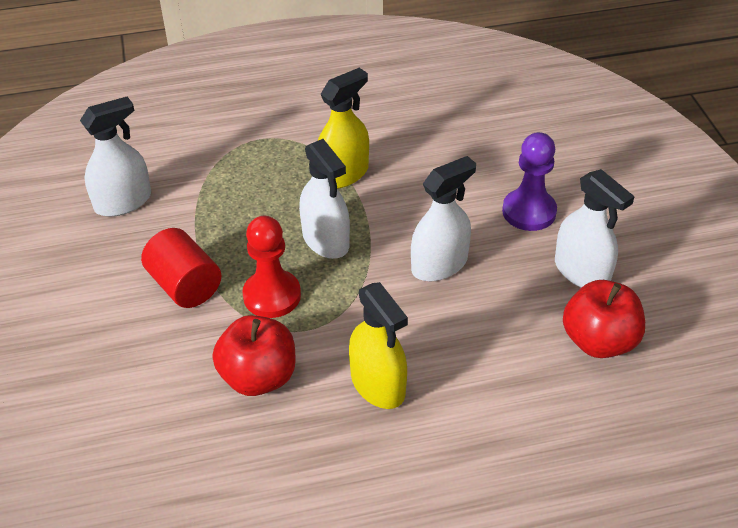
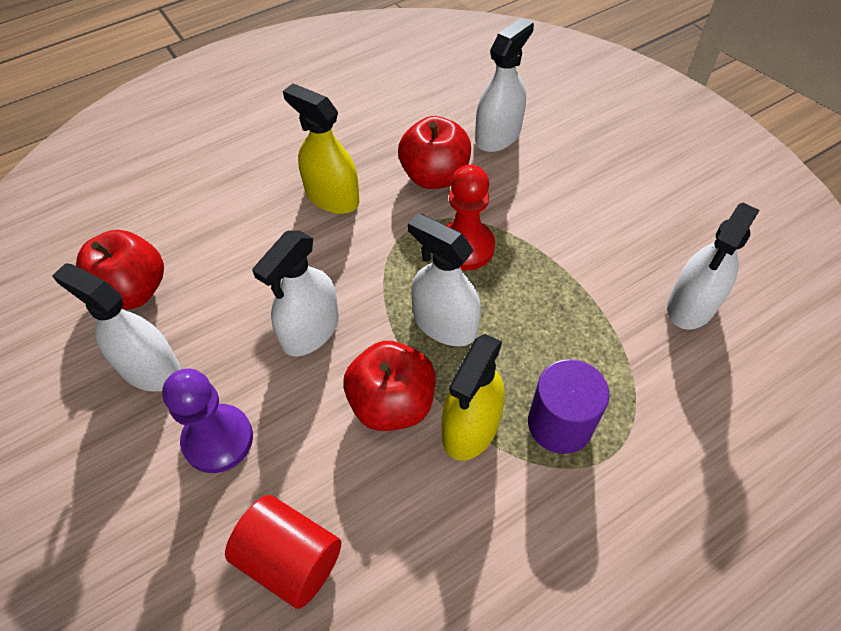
camera: 160 degrees right, 10 degrees up
(159, 407) = (498, 135): none -> white spray bottle
(185, 285) = (552, 233): red cylinder -> red cylinder (290, 559)
(280, 161) = (560, 424): none -> purple cylinder
(392, 201) = (392, 403): none -> red apple

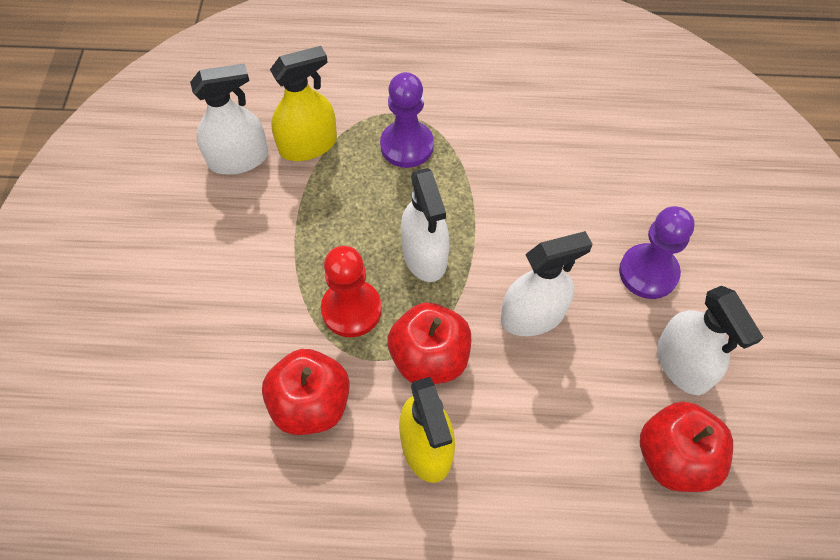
camera: 145 degrees left, 5 degrees up
(290, 559) = (632, 173): red cylinder -> none
(392, 403) = (507, 223): red apple -> red apple (429, 358)
(470, 427) = (466, 177): yellow spray bottle -> yellow spray bottle (308, 145)
(498, 135) = (206, 413): white spray bottle -> none
(560, 424) = (407, 146): purple cylinder -> purple pawn

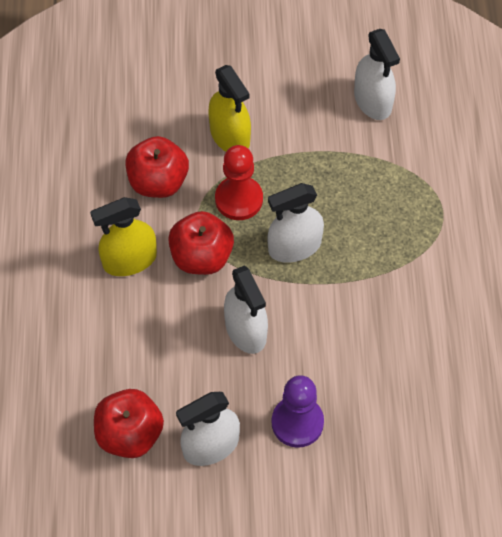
camera: 85 degrees right, 0 degrees up
(308, 145) = (395, 149): yellow spray bottle -> yellow spray bottle (230, 136)
(407, 146) = (407, 224): purple pawn -> none

